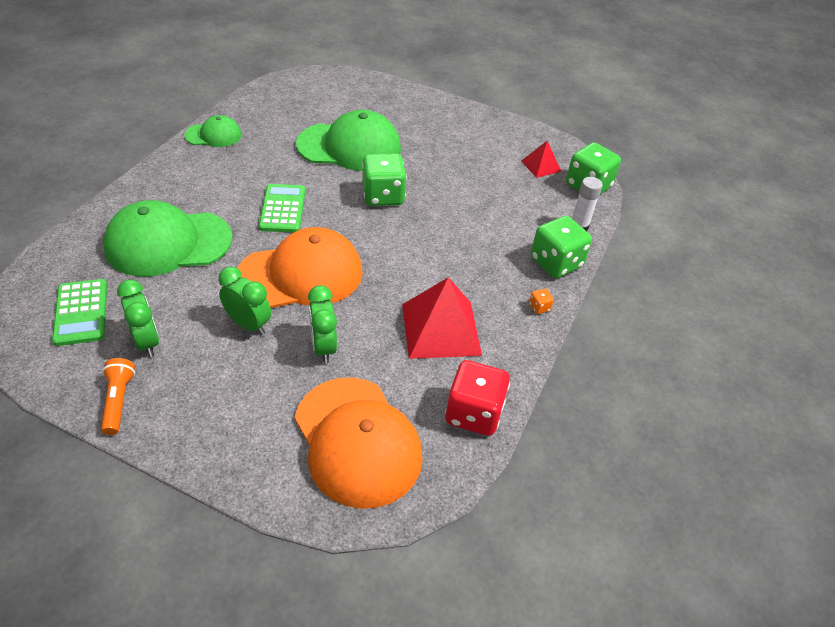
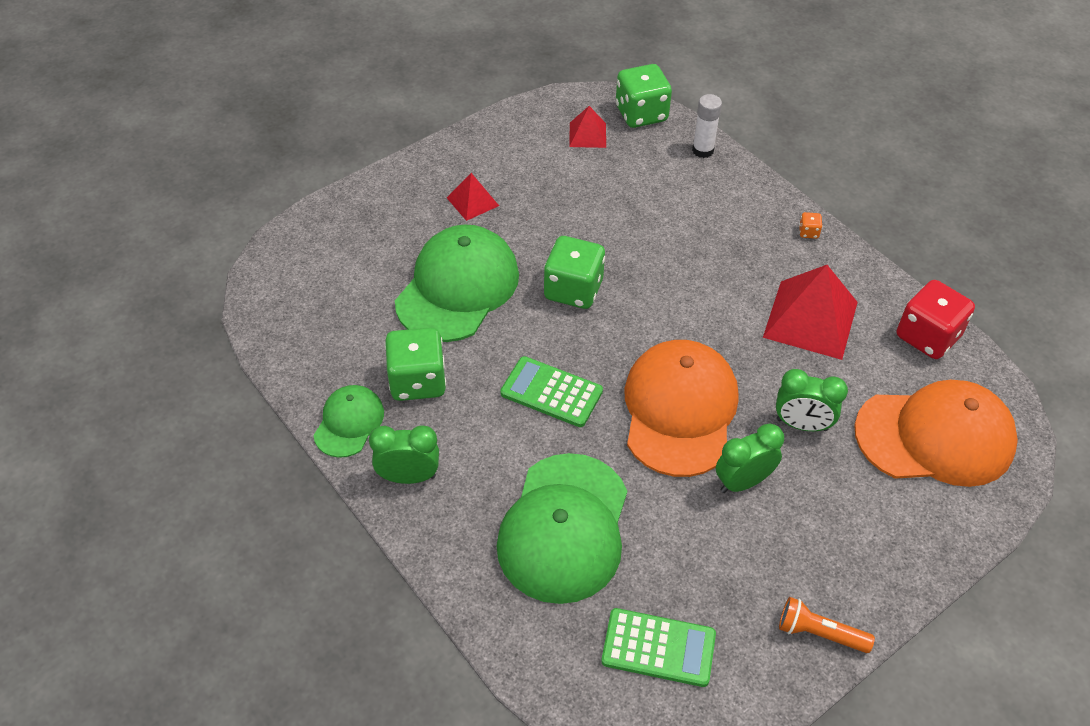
camera: 60 degrees left, 5 degrees up
(146, 342) = (735, 587): green clock -> green clock (409, 477)
(431, 133) = (473, 201): none -> red pyramid
(556, 263) = (750, 192): green dice -> green dice (418, 381)

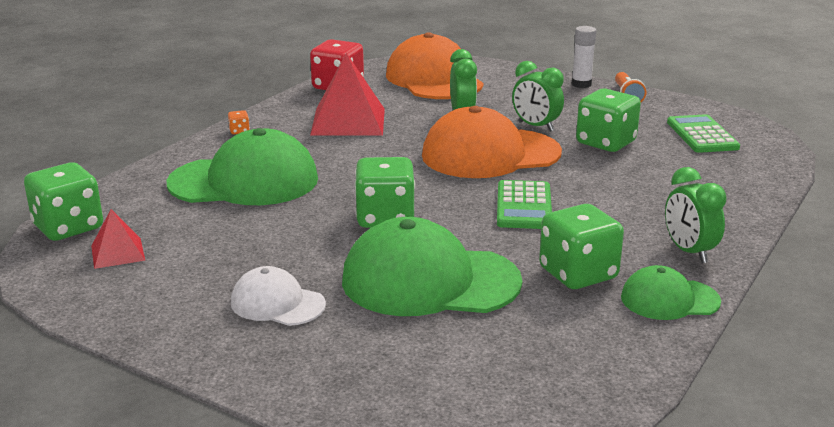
camera: 110 degrees left, 25 degrees down
(473, 201) = (277, 303): red pyramid -> white cap
(564, 528) = (652, 178): green cap -> green cap (244, 181)
(672, 530) = (606, 143): none -> green dice
(703, 150) = (131, 187): white glue stick -> white glue stick (581, 84)

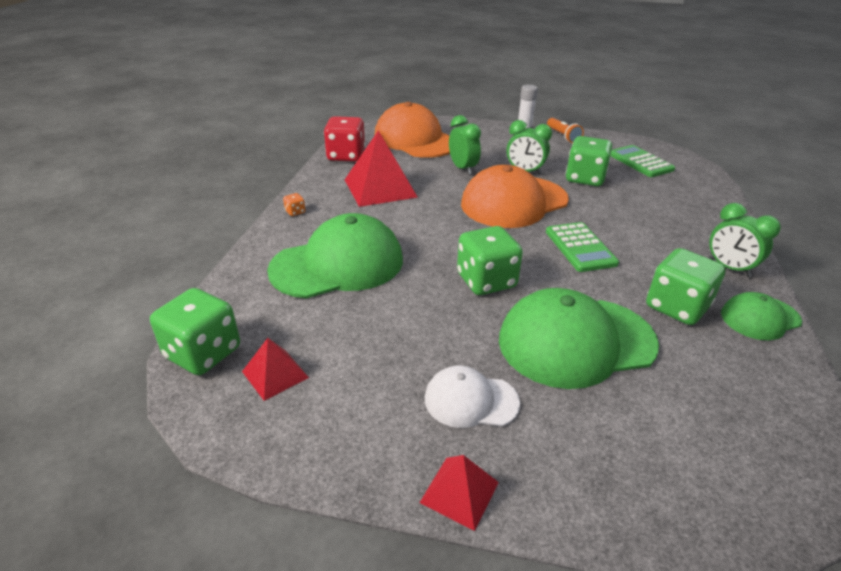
camera: 20 degrees left, 10 degrees up
(208, 359) = (459, 492): none -> red pyramid

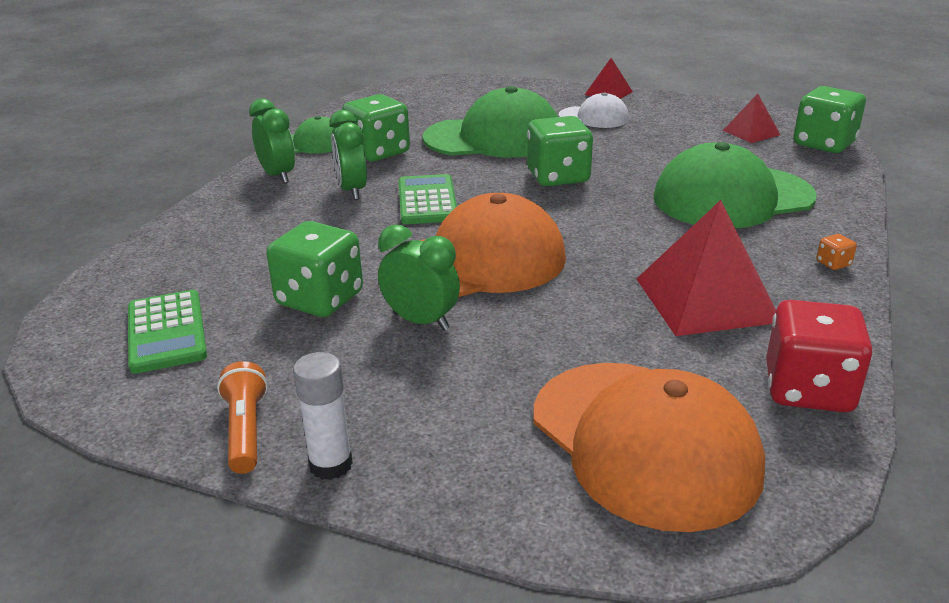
camera: 170 degrees left, 5 degrees down
(463, 169) = (542, 336): green clock -> green clock (352, 191)

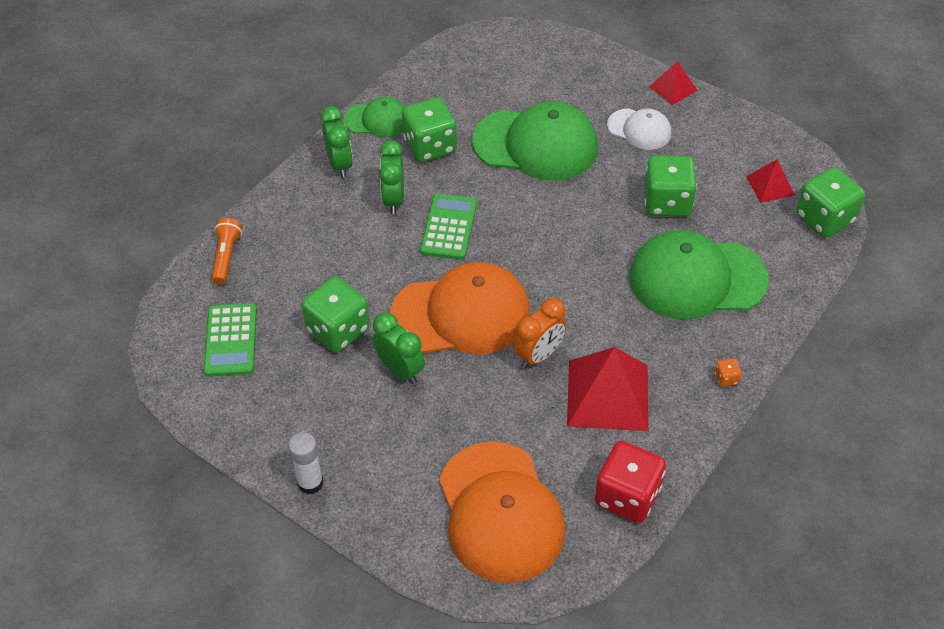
camera: 15 degrees right, 20 degrees up
(246, 430) = (267, 443): orange flashlight -> orange flashlight (226, 257)
(558, 177) = (567, 217): green dice -> green dice (667, 202)
(595, 280) = (538, 355): none -> orange clock

